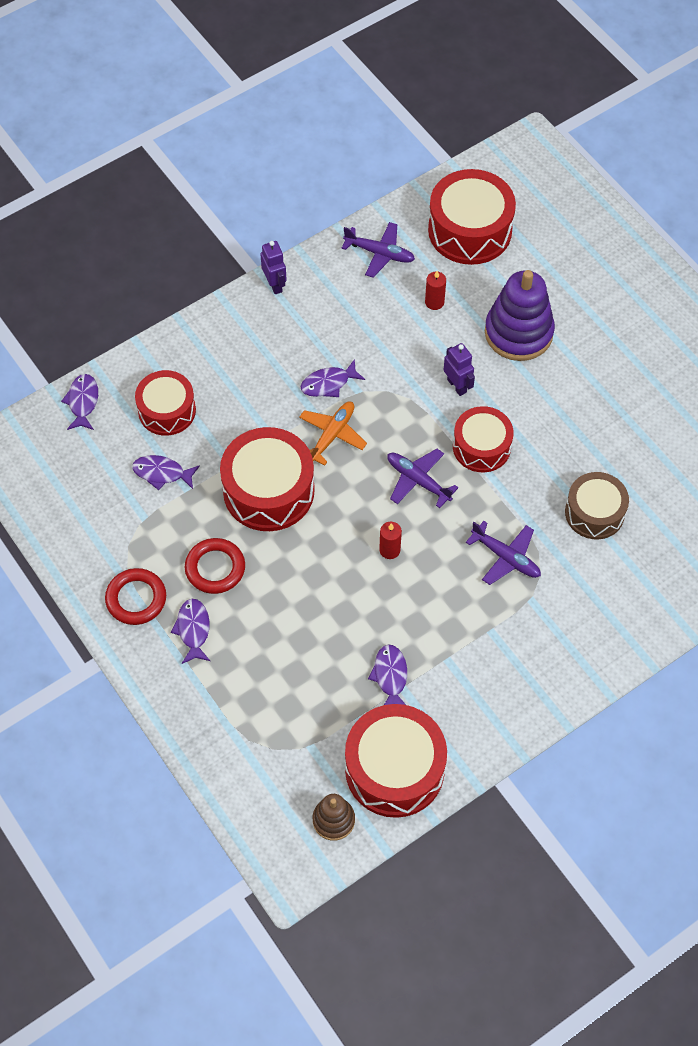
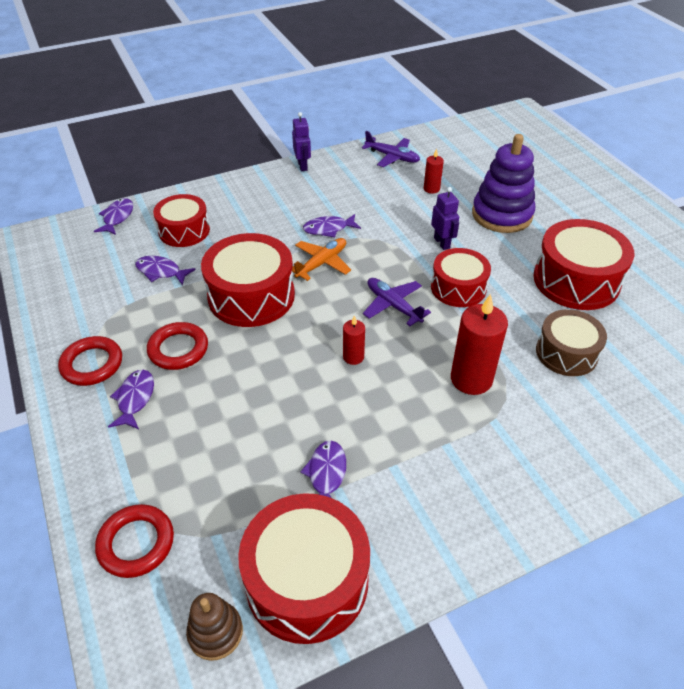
camera: 10 degrees right, 15 degrees down
(246, 763) = (136, 543): none -> red ring
(470, 230) = (468, 151): red drum -> red drum (576, 280)
(506, 557) = (471, 379): purple plane -> red candle

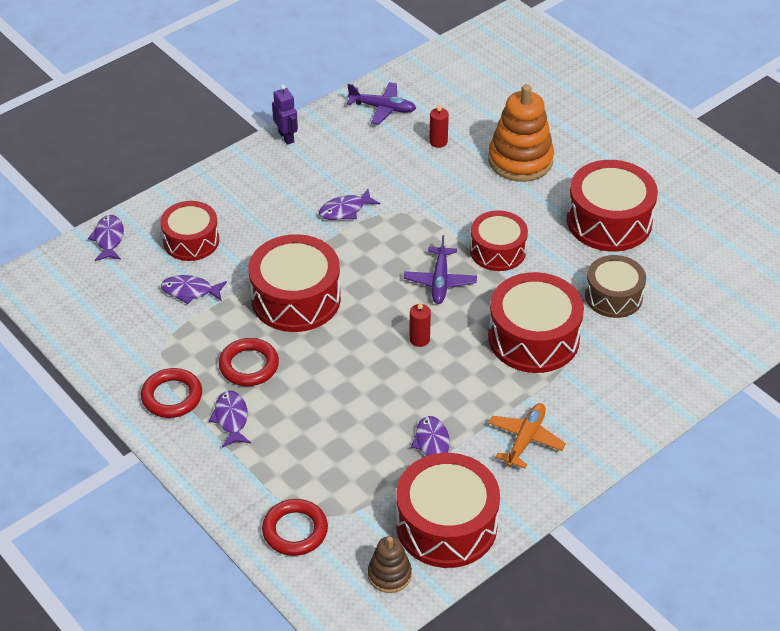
camera: 15 degrees left, 0 degrees up
(321, 263) = (353, 250): orange plane -> orange plane (525, 439)
(393, 305) = (440, 281): purple plane -> purple plane turned 120 degrees counterclockwise
(442, 243) = (468, 204): purple robot -> none
(471, 379) = (533, 338): red candle -> red drum
(502, 215) = (520, 160): purple stacking toy -> orange stacking toy

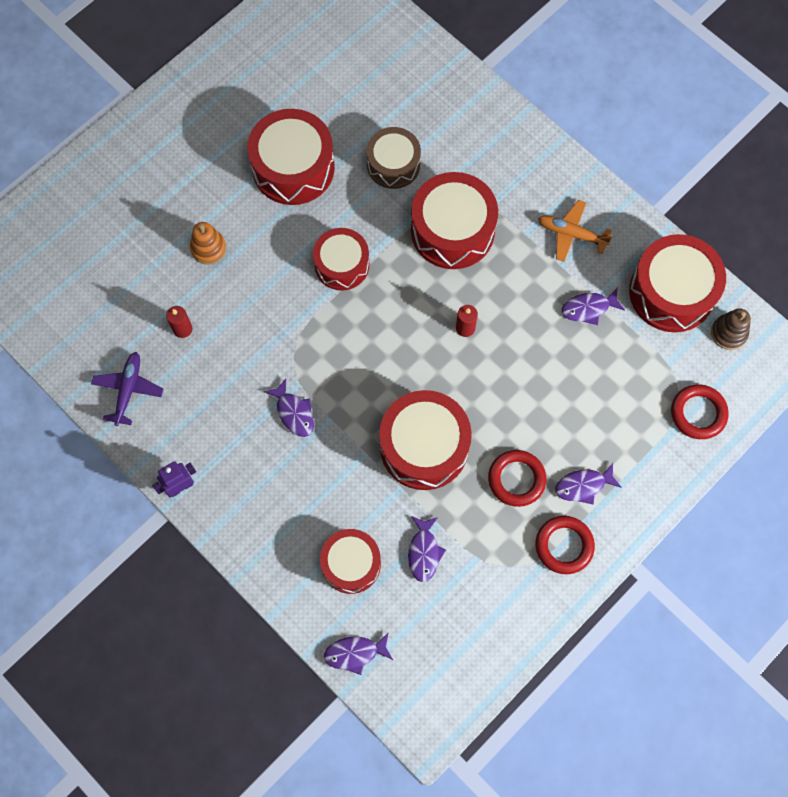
camera: 95 degrees left, 25 degrees up
(440, 281) = (388, 314): purple plane -> none
(520, 160) = (208, 248): orange stacking toy -> orange stacking toy, size x0.53

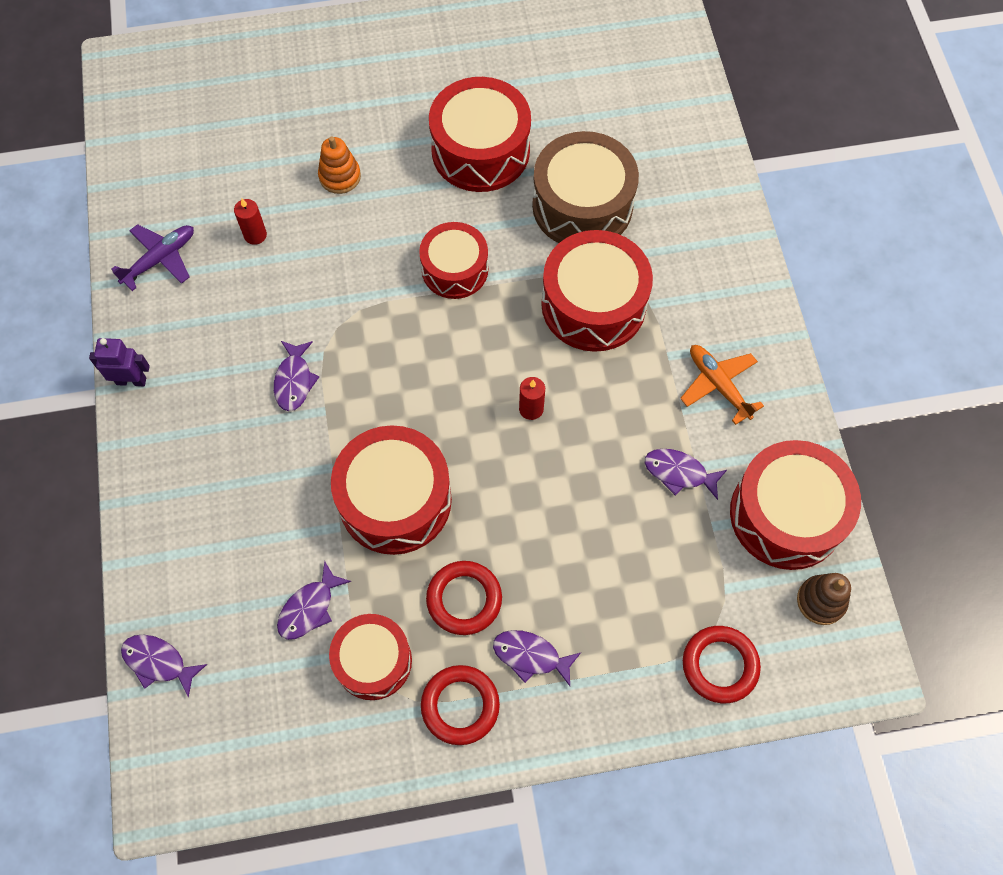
camera: 35 degrees right, 5 degrees down
(351, 564) = (228, 568): red drum -> red drum (373, 661)
(393, 164) = (582, 205): brown drum -> brown drum, size x1.55

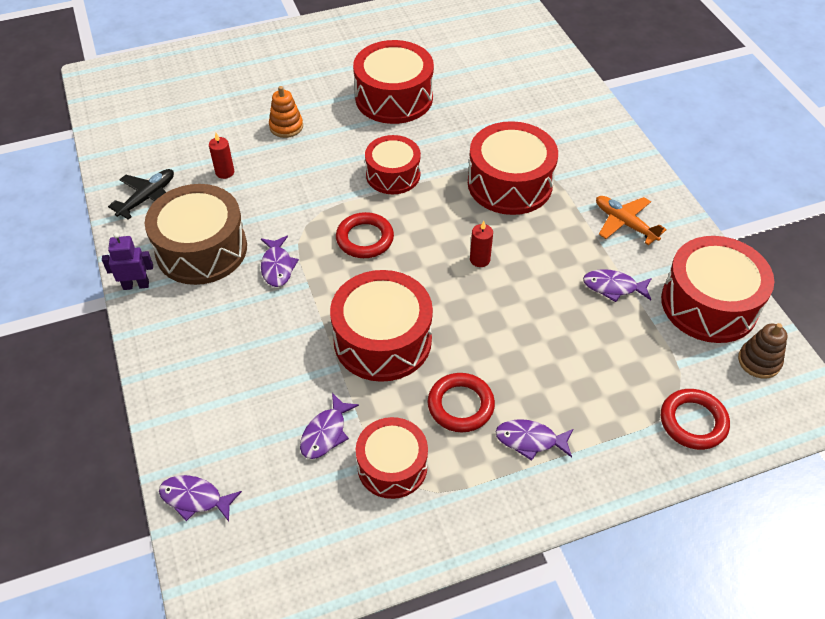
camera: 10 degrees left, 15 degrees down
(160, 259) = (148, 198): purple plane -> black plane
(460, 706) = (479, 489): red ring -> red ring (365, 239)
(582, 205) = (482, 122): brown drum -> brown drum (201, 249)

